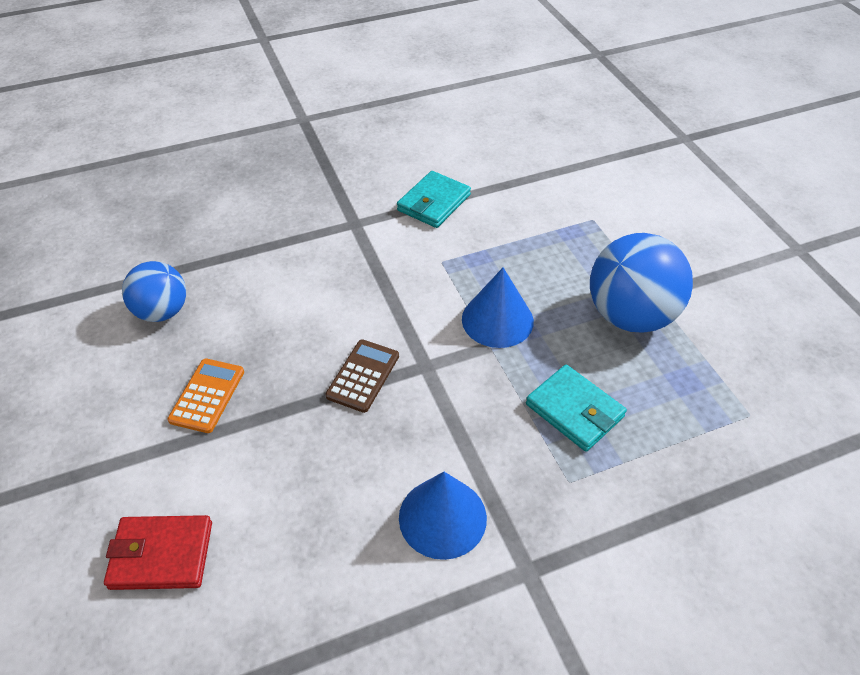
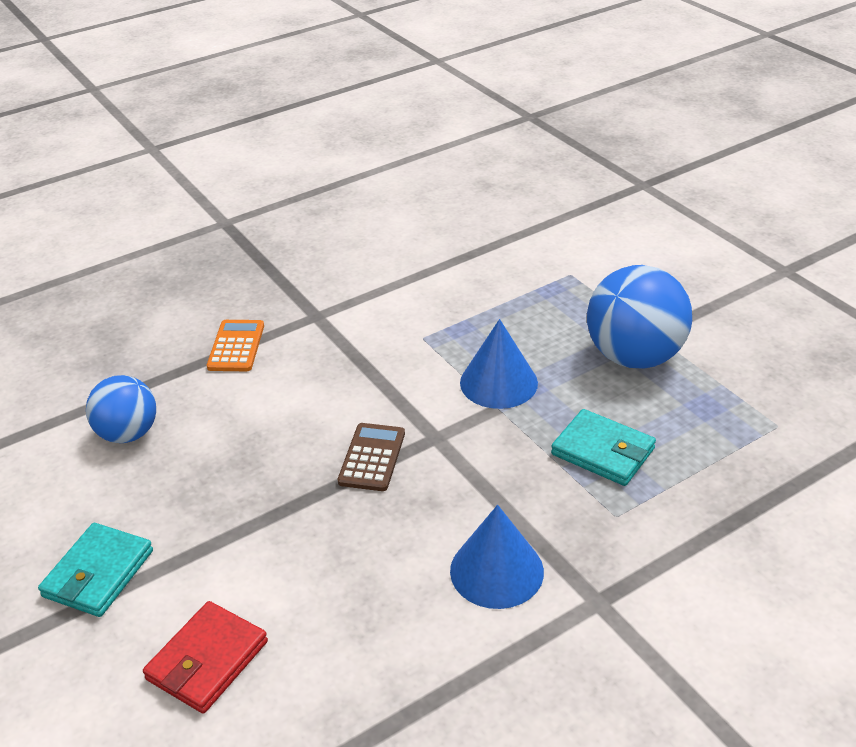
camera: 10 degrees left, 10 degrees down
(161, 555) = (207, 660): red wallet -> red wallet turned 45 degrees counterclockwise
(207, 396) = (207, 505): orange calculator -> orange calculator (236, 346)
(434, 203) = (397, 283): turquoise wallet -> turquoise wallet (98, 573)

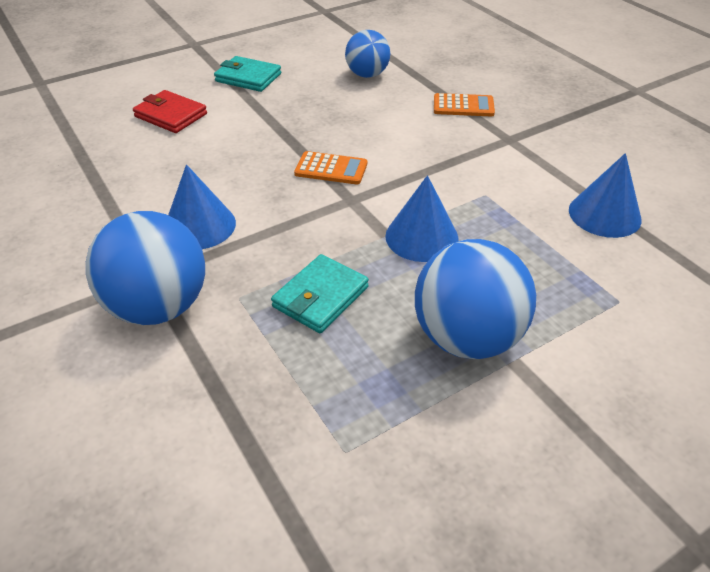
camera: 90 degrees right, 5 degrees up
(372, 457) = (331, 169): brown calculator -> orange calculator
(453, 268) = (604, 214): none -> blue cone
(646, 582) = (159, 307): none -> blue ball

